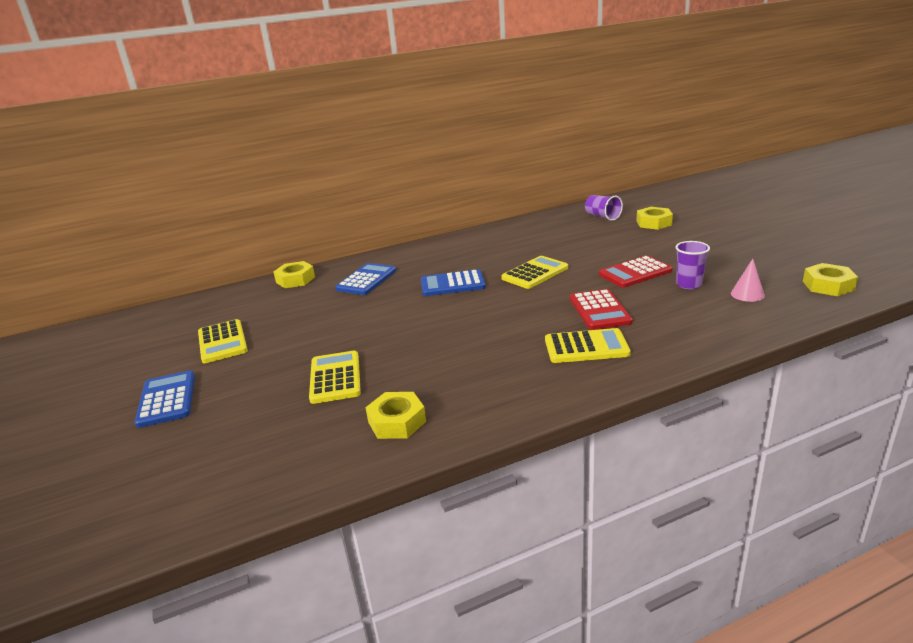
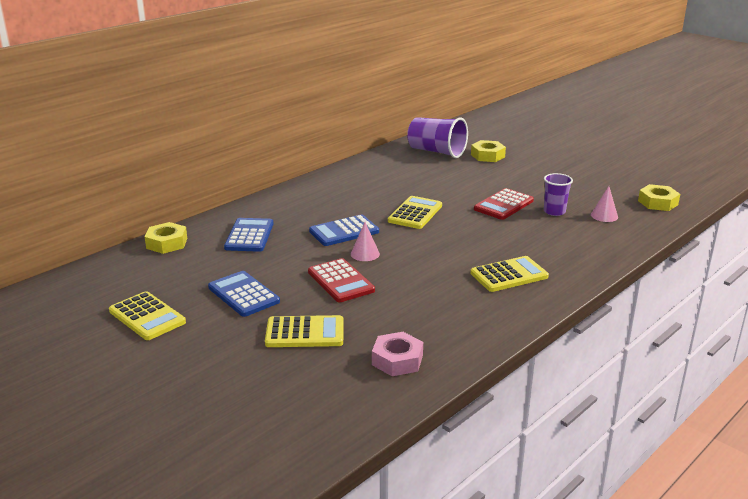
camera: 25 degrees left, 0 degrees up
(167, 399) = (143, 380): blue calculator -> blue calculator (243, 294)
(335, 378) = (305, 333): yellow calculator -> yellow calculator turned 120 degrees clockwise
(397, 422) = (397, 360): yellow nut -> pink nut
(454, 307) = (365, 254): none -> pink cone
(599, 310) = (497, 242): red calculator -> red calculator (341, 281)
(602, 216) = (436, 152): purple cup -> purple cup, size x1.66

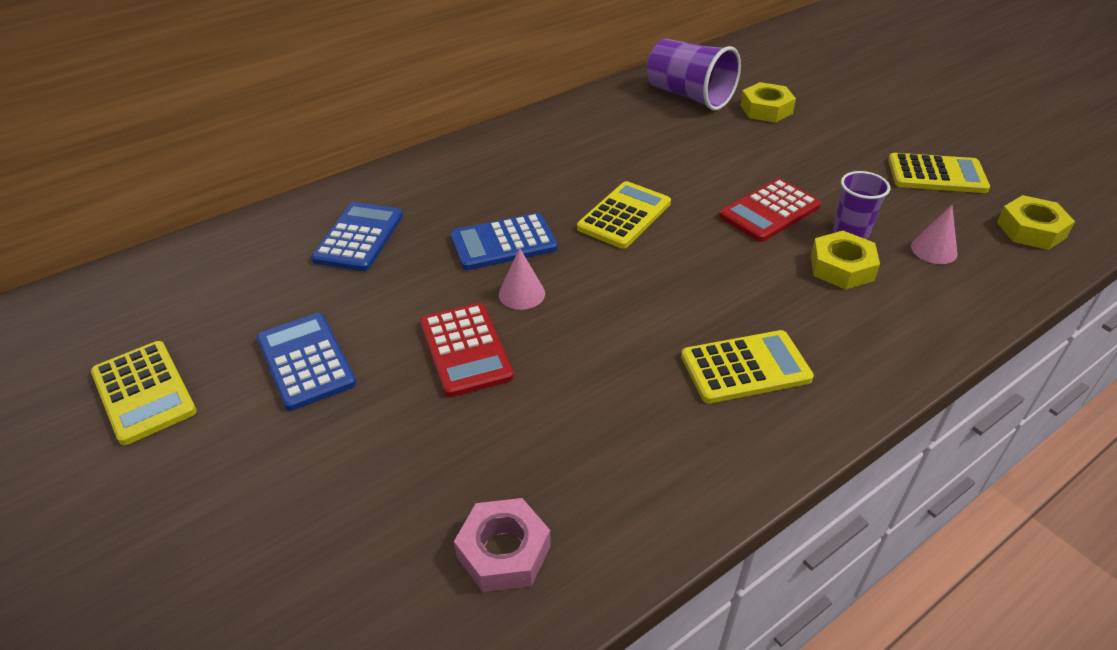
camera: 10 degrees right, 15 degrees up
(167, 243) = (234, 240): yellow nut -> yellow nut (841, 267)
(305, 333) = (371, 462): yellow calculator -> yellow calculator (936, 174)

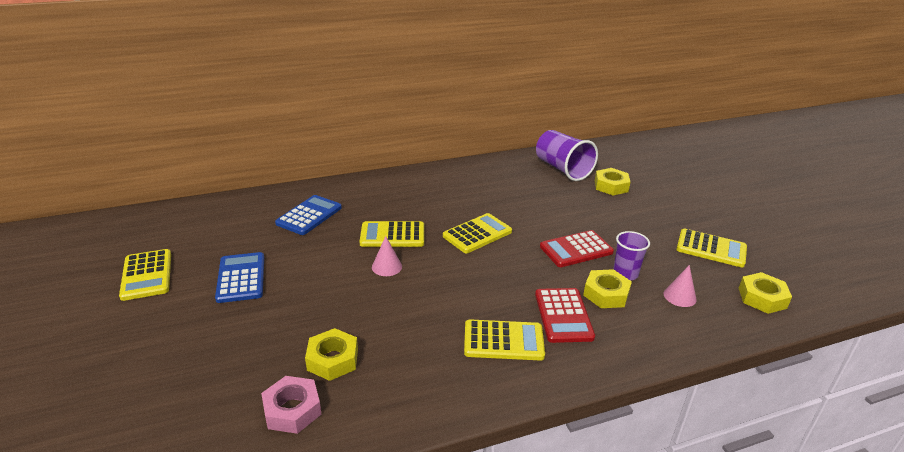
camera: 15 degrees right, 10 degrees down
(466, 350) = (335, 291): red calculator -> red calculator (563, 315)
(503, 243) = (392, 235): blue calculator -> yellow calculator
(520, 457) = (332, 359): none -> yellow nut

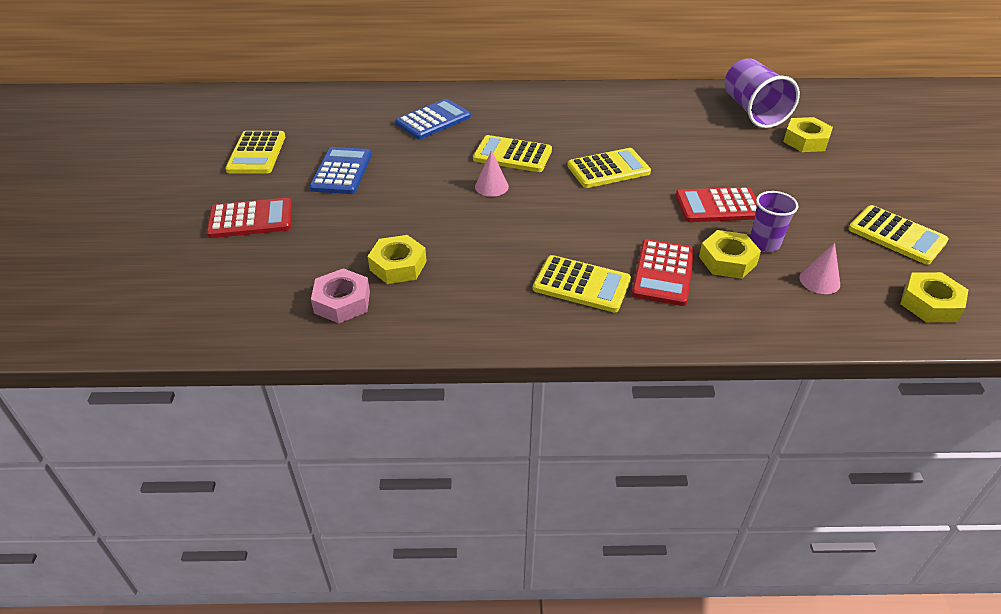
camera: 20 degrees right, 10 degrees up
(164, 344) = (251, 219): none -> red calculator

